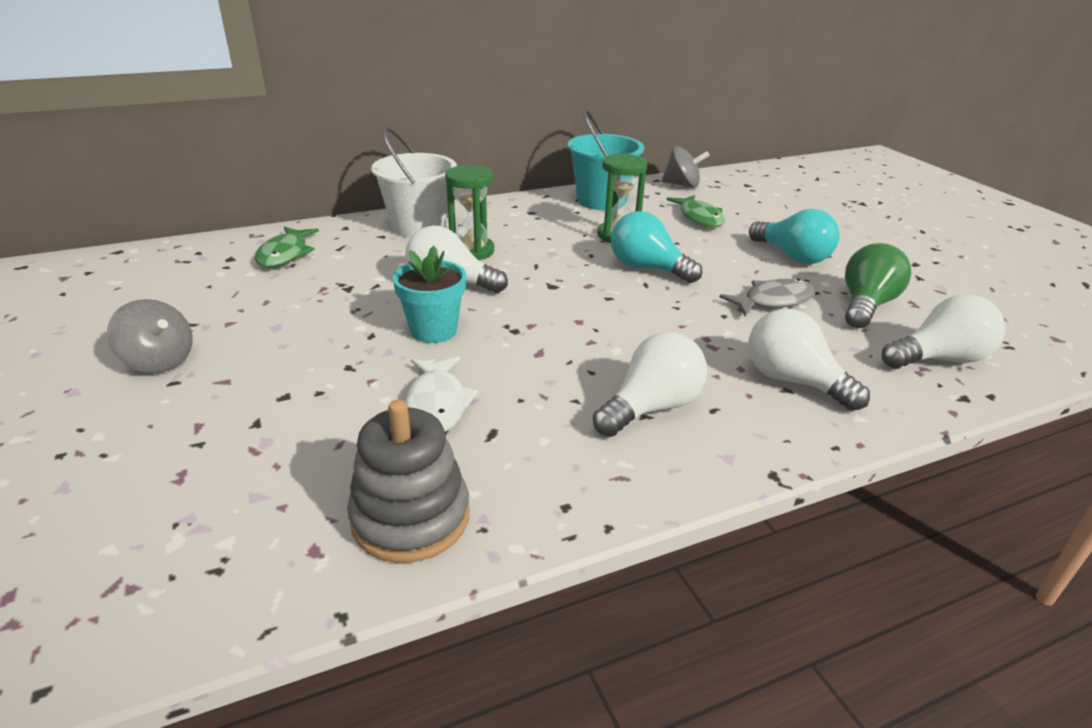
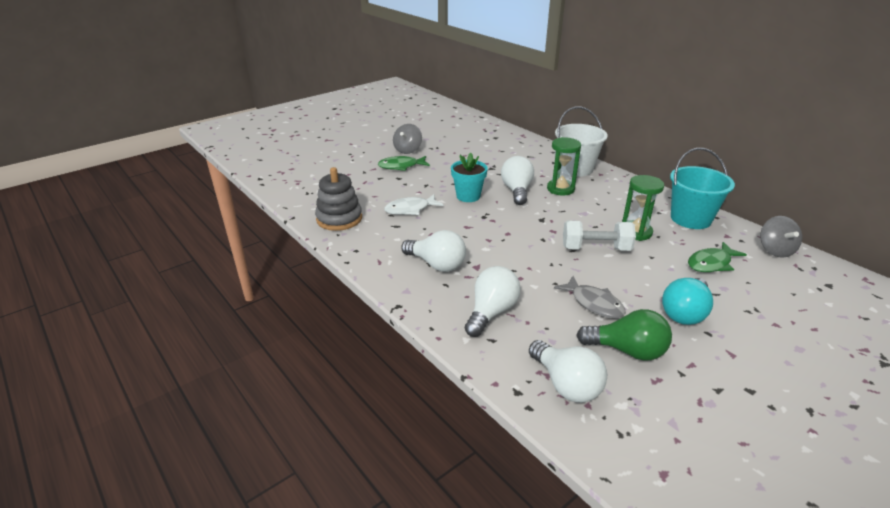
camera: 75 degrees right, 0 degrees up
(285, 254) = (510, 146): green fish -> green fish (401, 166)
(647, 268) = (596, 248): turquoise light bulb -> white dumbbell

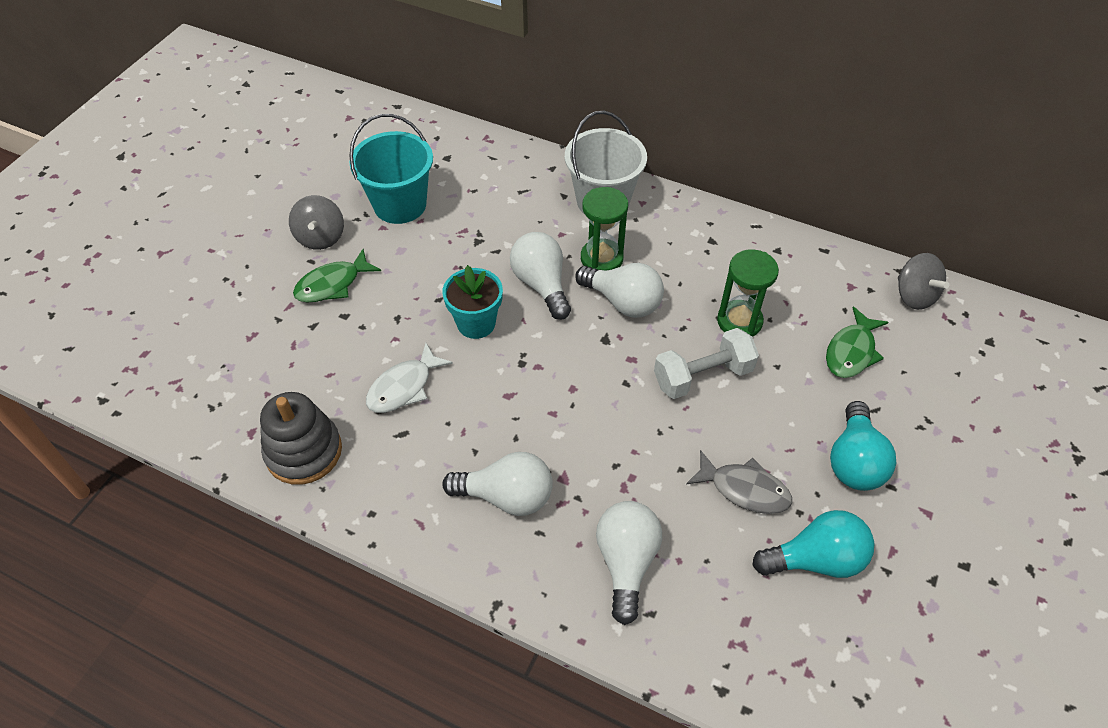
camera: 25 degrees left, 20 degrees up
(566, 384) = (771, 651): white light bulb -> white light bulb (623, 302)
(627, 350) = (815, 559): green light bulb -> turquoise light bulb
(690, 219) = (796, 266): turquoise bucket -> turquoise bucket (400, 204)

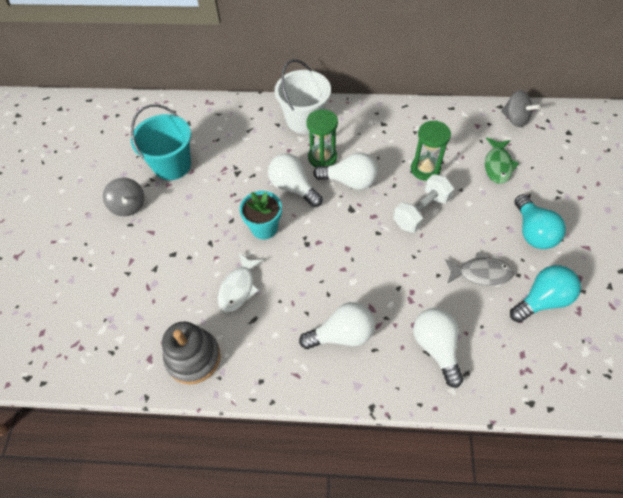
camera: 20 degrees left, 5 degrees up
(332, 284) = (154, 235): green fish -> none

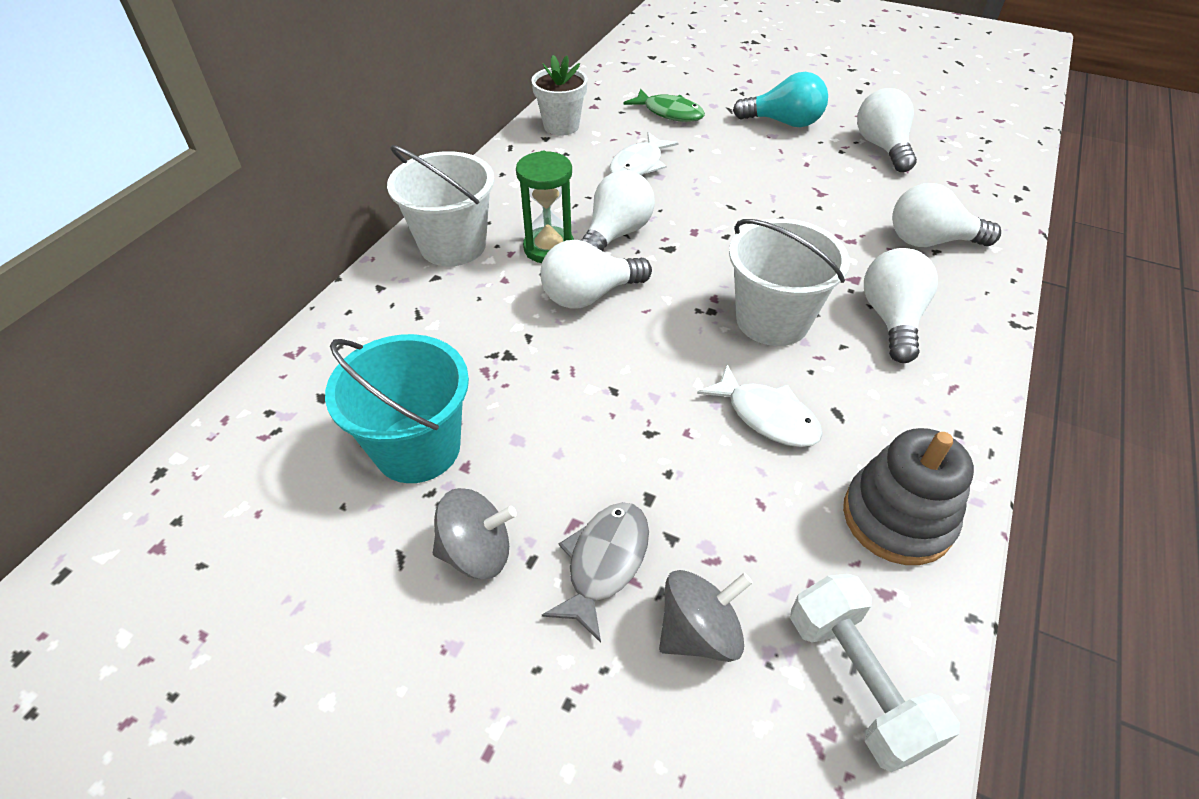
camera: 70 degrees left, 10 degrees down
(264, 228) = (654, 351): turquoise flower pot -> none
(312, 274) = (772, 320): none -> white bucket
(421, 211) = (709, 189): white dumbbell -> white dumbbell (857, 681)
(425, 169) = (639, 165): green hourglass -> white fish
(442, 119) = (561, 126): none -> white flower pot
(480, 273) = (829, 175): grey fish -> grey fish (604, 563)
(515, 119) = (605, 79): grey spinning top -> grey spinning top (699, 632)
(542, 300) = (882, 147): turquoise light bulb -> white light bulb

